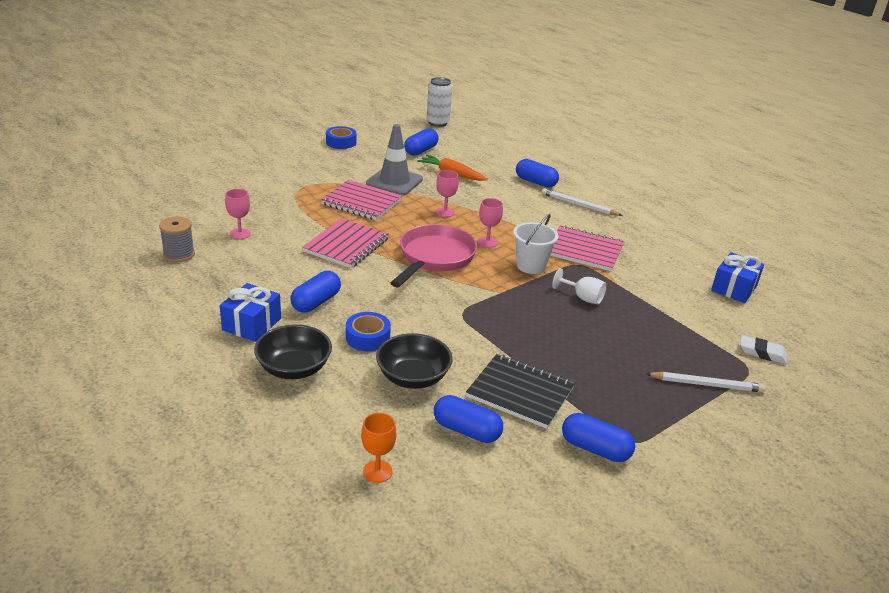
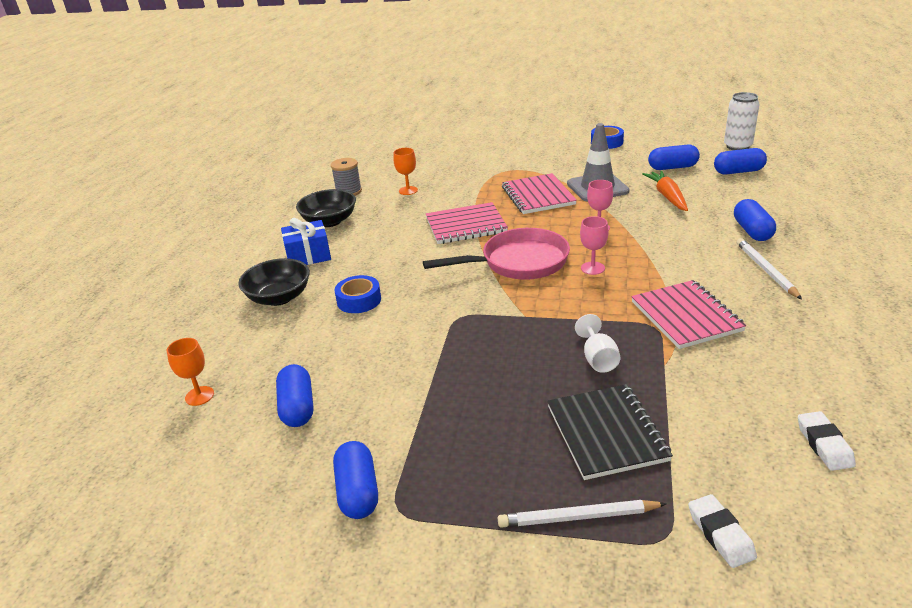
camera: 55 degrees right, 0 degrees up
(240, 234) = (408, 190): pink goblet -> orange goblet
(316, 302) = (371, 259): blue capsule -> blue capsule (738, 171)
(413, 377) = (335, 346): black bowl -> black bowl (329, 221)
(520, 393) = (387, 406): black notebook -> black notebook (606, 433)
(531, 266) = (598, 306): white bucket -> none
(706, 384) = (578, 517): white pencil -> white pencil turned 120 degrees clockwise
(734, 288) = (824, 445): blue gift -> white eraser

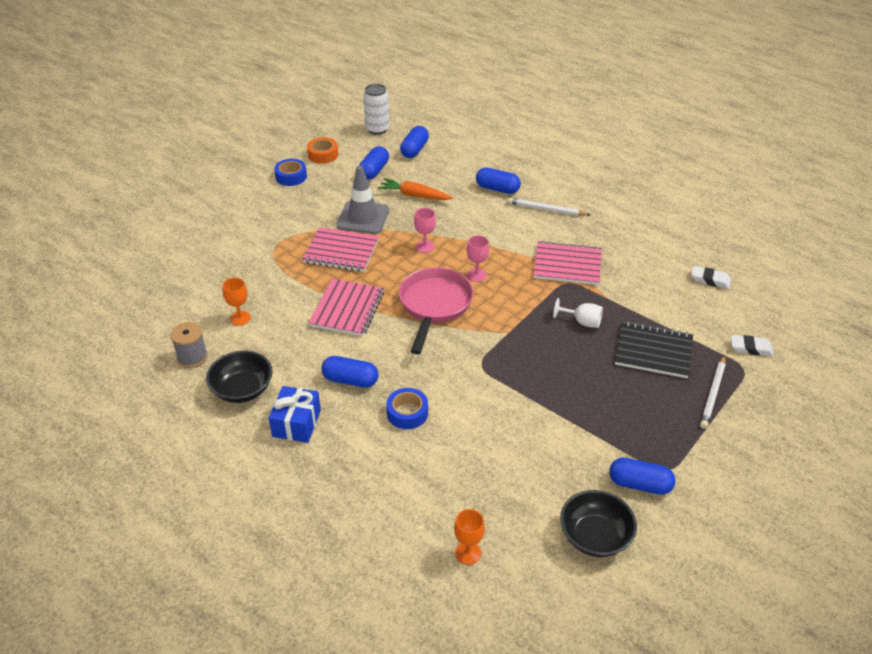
camera: 65 degrees left, 10 degrees up
(279, 297) = (355, 463): black bowl -> black bowl (595, 536)
(297, 407) = (528, 492): blue capsule -> blue capsule (350, 380)
(658, 141) = (323, 155): none -> orange tape

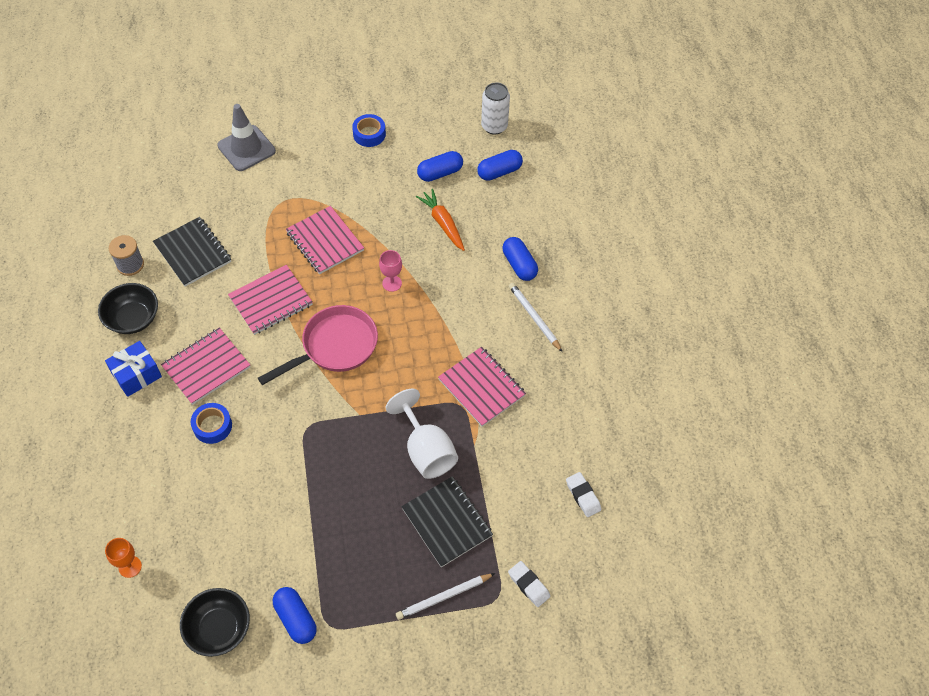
camera: 40 degrees right, 15 degrees up
(240, 318) = (193, 253): orange goblet -> black notebook
(323, 155) = (419, 126): orange tape -> none
(350, 380) = (206, 367): blue capsule -> pink notebook
(363, 218) = (377, 218): grey traffic cone -> grey traffic cone (246, 148)
(476, 275) = (399, 342): pink goblet -> none
(582, 322) = (426, 451): white goblet -> white goblet, size x1.78

